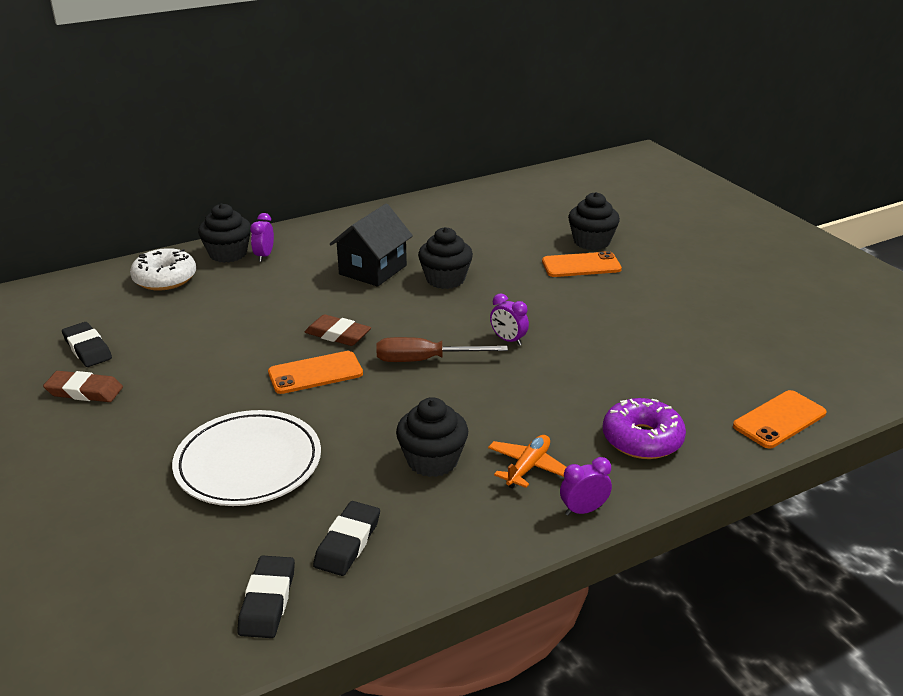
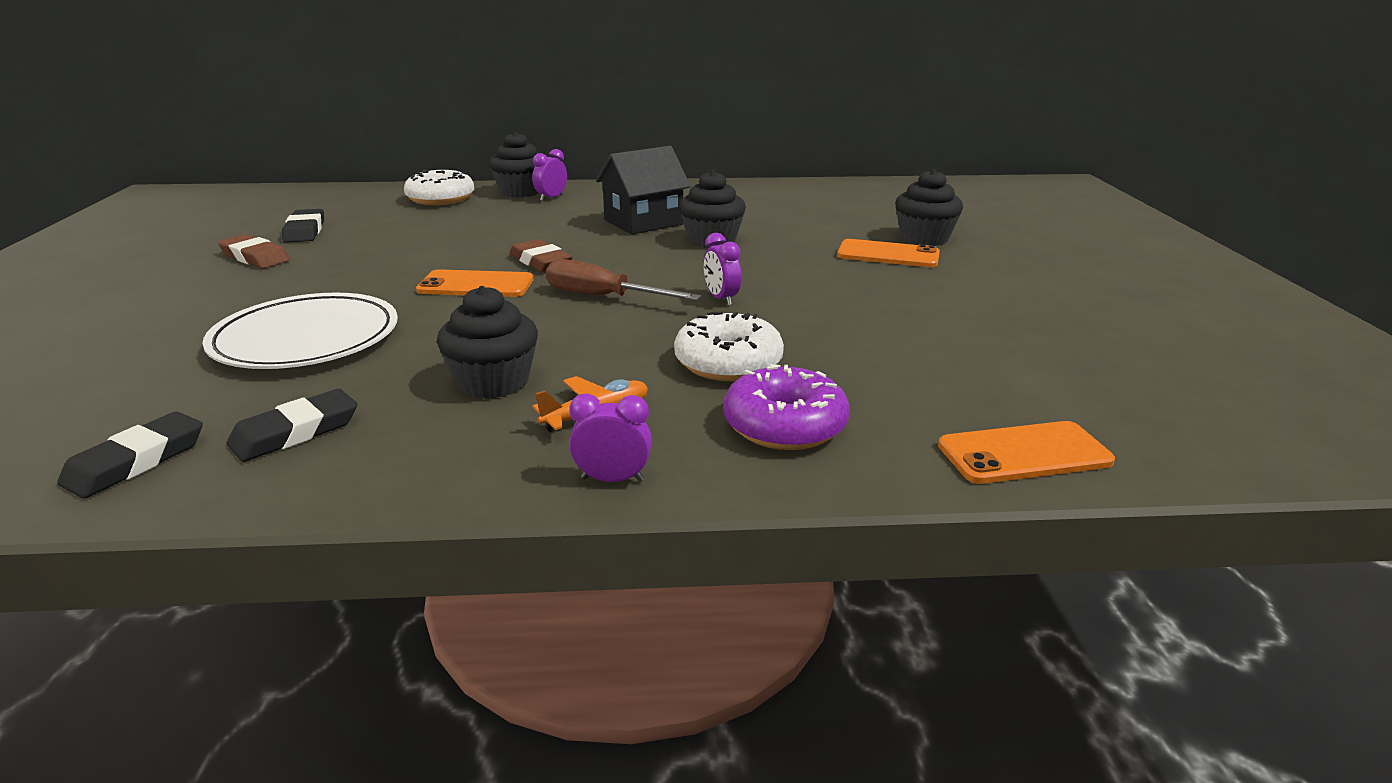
camera: 25 degrees right, 5 degrees down
(566, 398) = (728, 363): none -> white donut

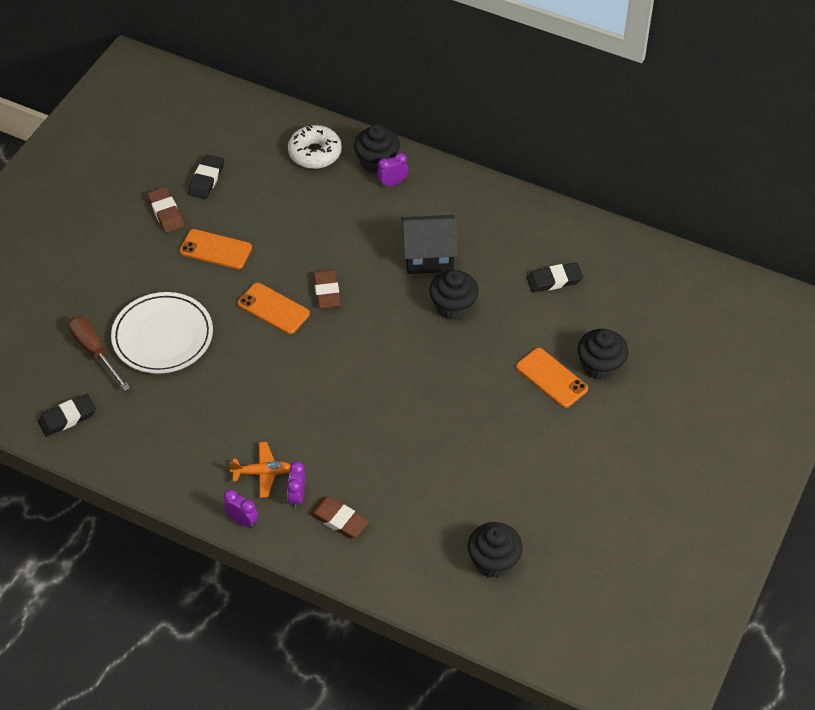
camera: 30 degrees right, 25 degrees up
(295, 432) = (133, 424): black eraser -> black eraser (554, 280)
(493, 382) = (232, 421): black cupcake -> black cupcake (493, 561)
(603, 297) = (335, 356): brown screwdriver -> brown screwdriver (95, 351)
(721, 299) = (399, 388): purple clock -> purple clock (297, 496)
(728, 363) = (353, 457): white donut -> none
(784, 425) = (339, 520): purple donut -> brown eraser
(1024, 453) = (425, 589): orange phone -> orange phone (216, 249)

